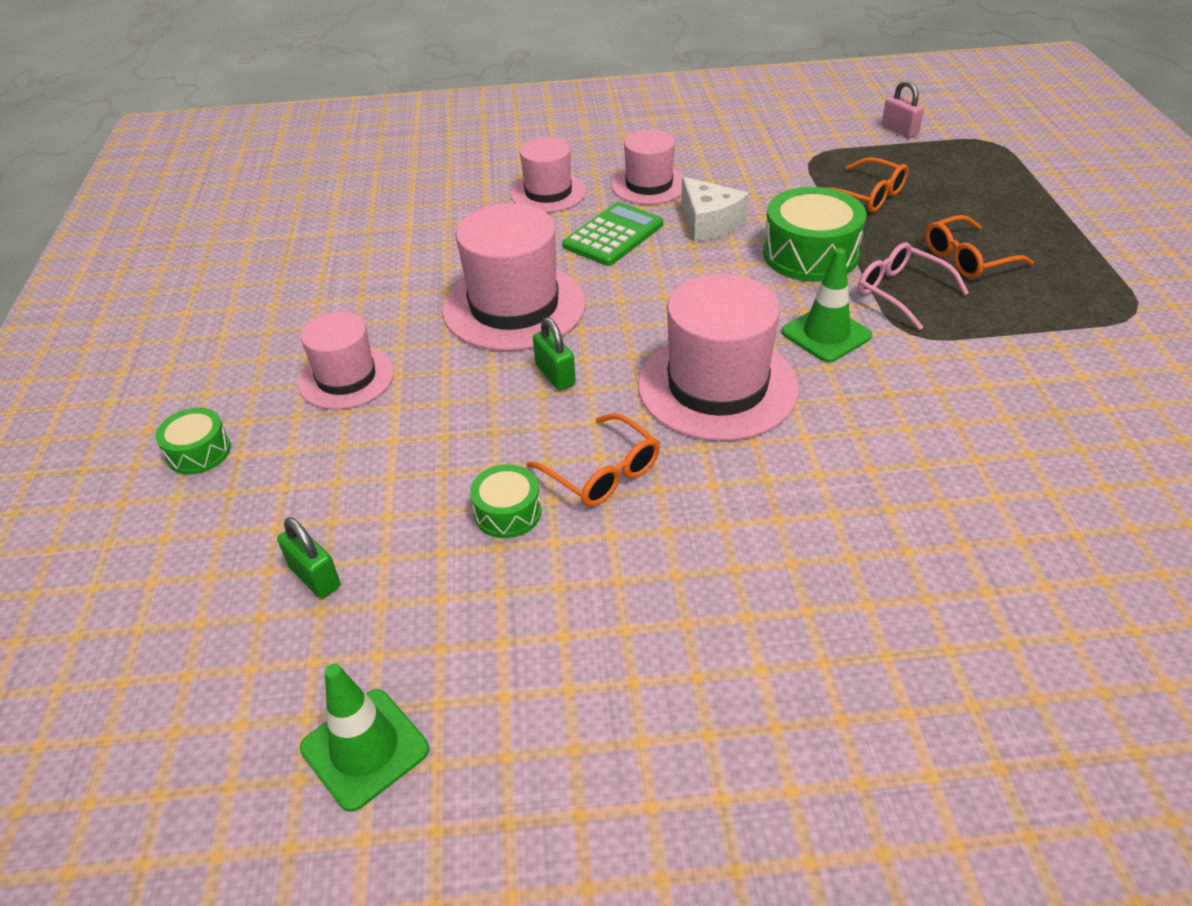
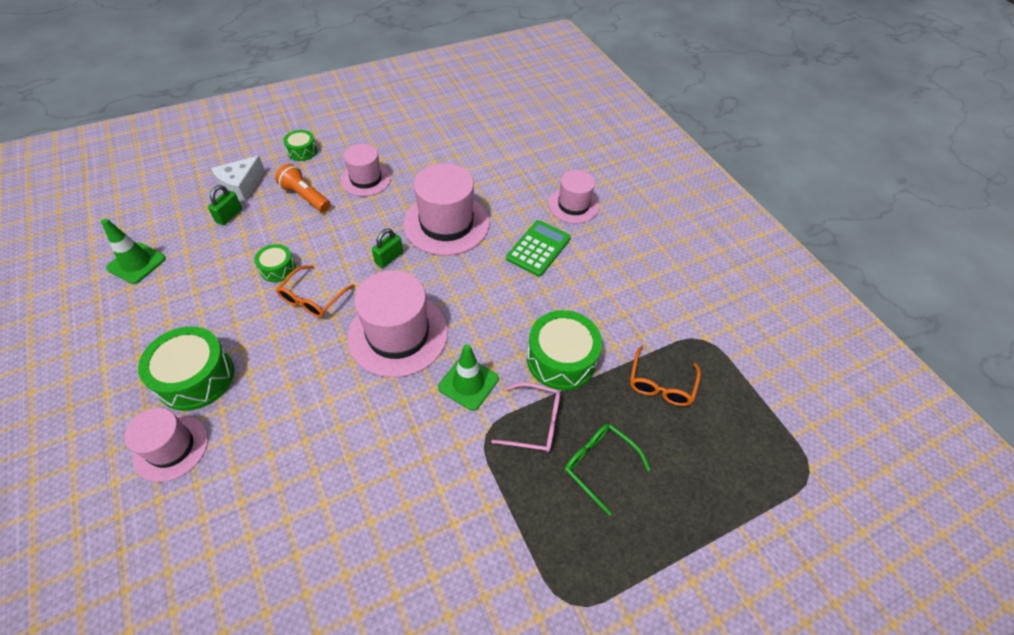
camera: 65 degrees right, 10 degrees up
(338, 459) = (305, 197): none -> orange flashlight
(613, 235) = (538, 248): green calculator -> green calculator turned 75 degrees counterclockwise
(649, 185) = (608, 252): pink hat -> pink hat (171, 447)
(709, 222) = (576, 294): white cheese -> white cheese (241, 186)
(725, 644) = (196, 377): none -> green drum
(899, 130) = (784, 394): pink padlock -> none
(901, 292) = (535, 422): pink glasses -> pink glasses turned 75 degrees clockwise
(967, 258) = (599, 464): orange glasses -> green glasses

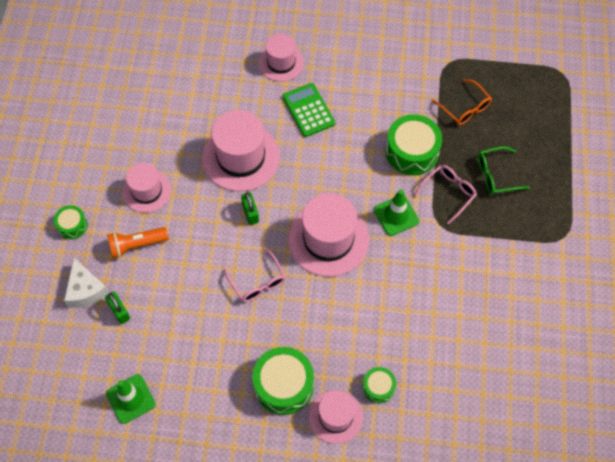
camera: 55 degrees left, 10 degrees up
(278, 269) = (209, 295): green drum -> green drum (378, 387)
(313, 298) = (257, 282): orange glasses -> pink glasses

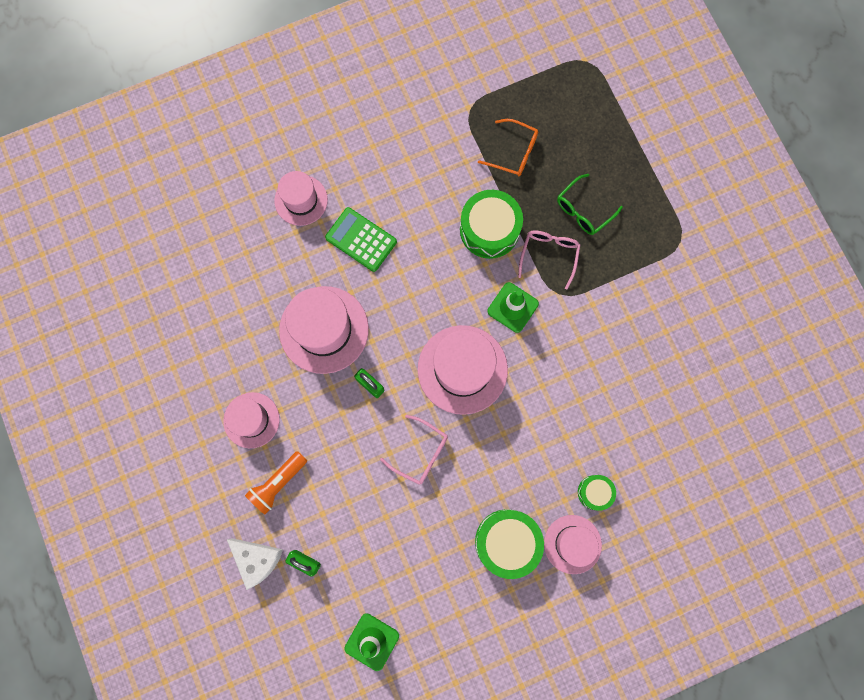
camera: 30 degrees left, 15 degrees up
(72, 225) = (199, 500): green drum -> none

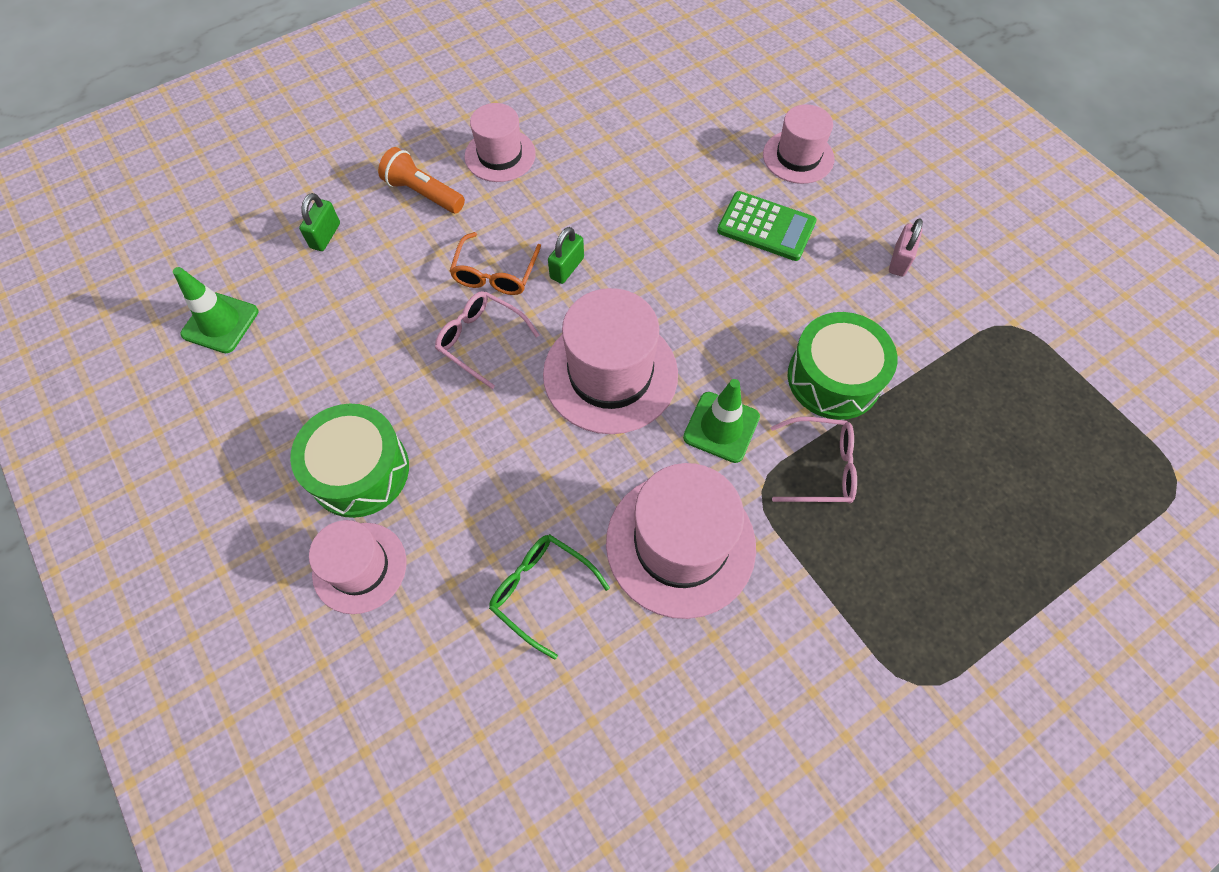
camera: 80 degrees right, 15 degrees down
(257, 559) = (327, 188): white cheese -> none
(324, 329) = (631, 207): pink hat -> pink hat (680, 544)
(361, 239) = (766, 227): green calculator -> green calculator turned 90 degrees clockwise
(407, 160) = (899, 260): none -> pink padlock
(420, 453) = (480, 340): pink glasses -> pink glasses turned 105 degrees clockwise
(514, 152) = (969, 393): orange glasses -> orange glasses (495, 274)
(583, 210) = (914, 509): green glasses -> green glasses (541, 591)
(594, 492) = (445, 591): green drum -> none

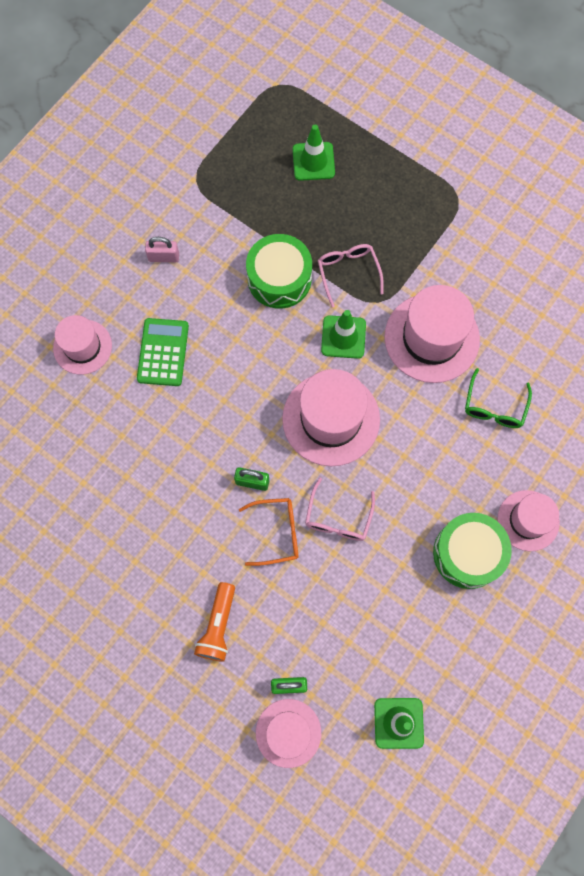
camera: 110 degrees left, 10 degrees up
(500, 155) = (156, 580): pink hat -> pink hat (288, 733)
(1023, 483) = (313, 161): none -> green traffic cone

